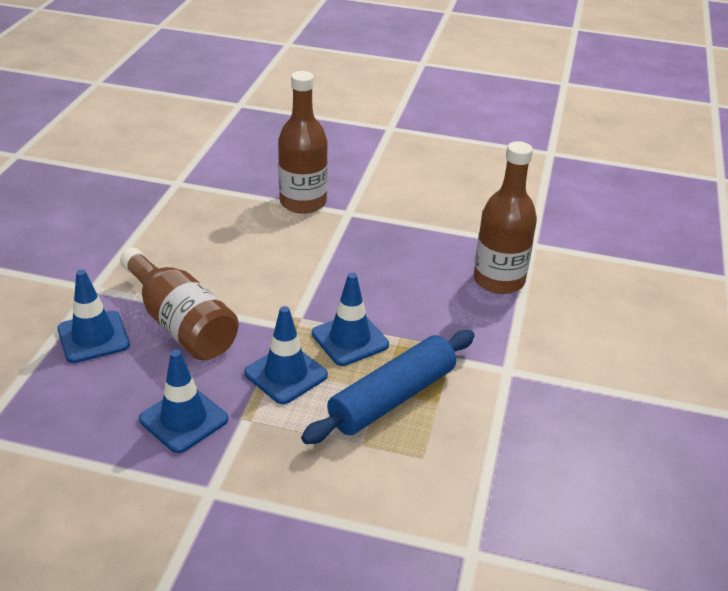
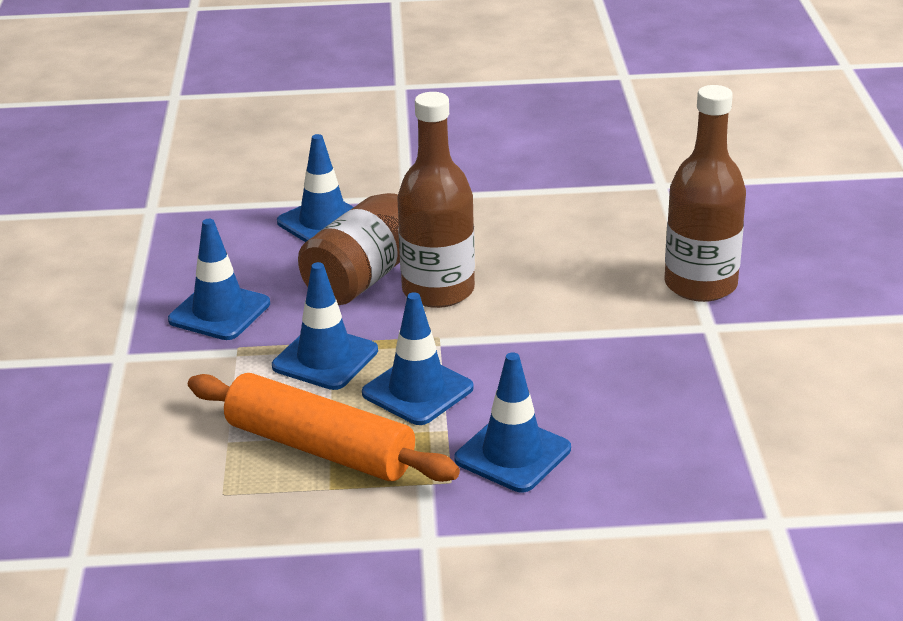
camera: 75 degrees right, 5 degrees down
(392, 398) = (320, 448): blue rolling pin -> orange rolling pin
(437, 316) = (512, 454): none -> blue traffic cone
(499, 280) = (643, 499): brown bottle -> brown bottle (438, 291)

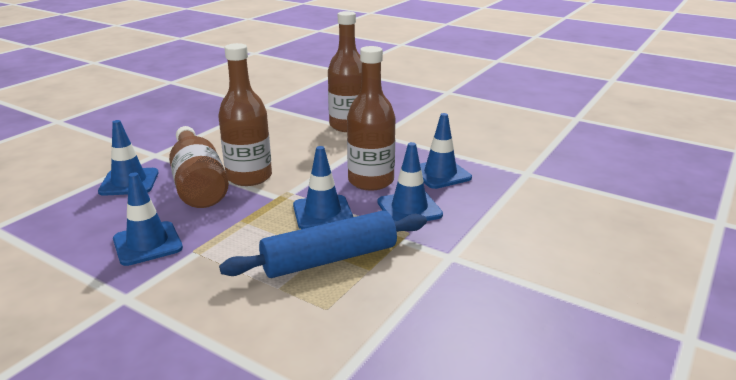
camera: 55 degrees left, 5 degrees down
(320, 448) = (329, 259): orange rolling pin -> blue rolling pin
(325, 358) = (252, 227): blue traffic cone -> blue traffic cone (440, 174)
(550, 387) = (371, 181): none -> brown bottle

